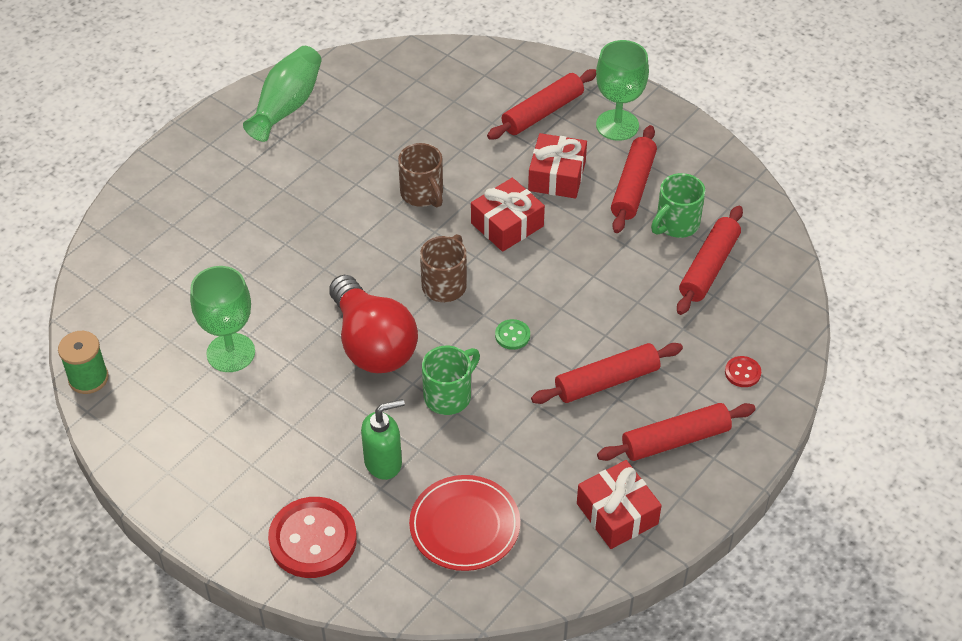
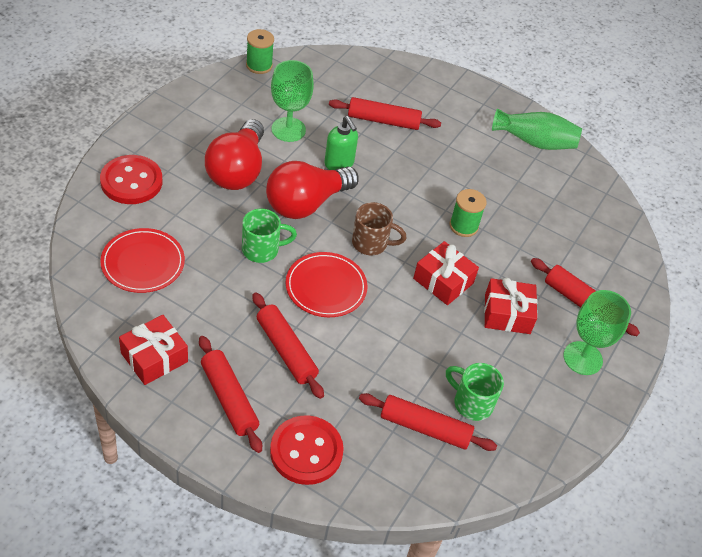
camera: 75 degrees right, 0 degrees up
(304, 415) = (237, 170): none -> red light bulb
(383, 462) = (198, 215): green soap dispenser -> green soap dispenser (339, 164)
(422, 194) = (463, 226): brown mug -> green spool
(449, 395) = (262, 249): green mug -> green mug turned 45 degrees counterclockwise
(512, 335) = (326, 287): green button -> red plate
(632, 186) = (509, 370): red rolling pin -> red rolling pin (383, 120)
(742, 373) = (306, 451): red button -> red button, size x2.25

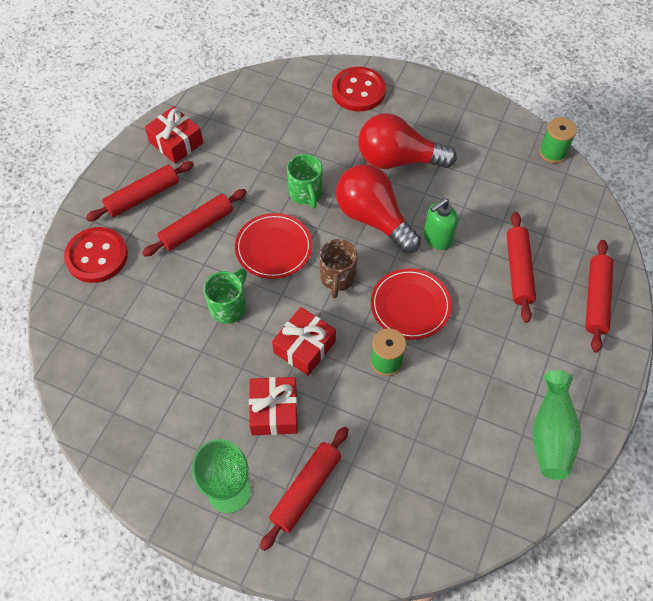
camera: 90 degrees right, 10 degrees up
(143, 263) = (270, 116): red plate -> red plate (410, 305)
(288, 129) = (469, 190): green goblet -> none
(425, 428) = (127, 344): red rolling pin -> red rolling pin (596, 299)
(471, 403) = (159, 382): green mug -> green mug (229, 306)

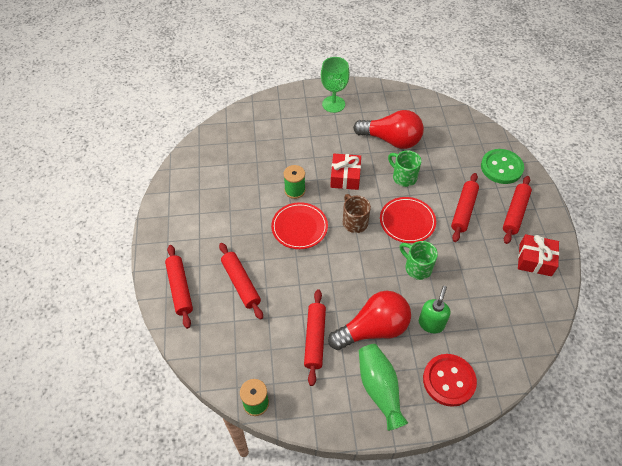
camera: 150 degrees right, 5 degrees down
(97, 256) = (501, 167): red button -> green button
(229, 306) = (403, 177): green mug -> green mug turned 135 degrees clockwise
(274, 411) = (338, 142): red gift -> none
(306, 490) = (298, 119): red rolling pin -> red rolling pin (314, 339)
(373, 218) = (359, 272): red light bulb -> red light bulb (391, 140)
(437, 238) = (307, 279): green soap dispenser -> green soap dispenser (431, 323)
(551, 434) = (183, 196): green vase -> green vase (379, 389)

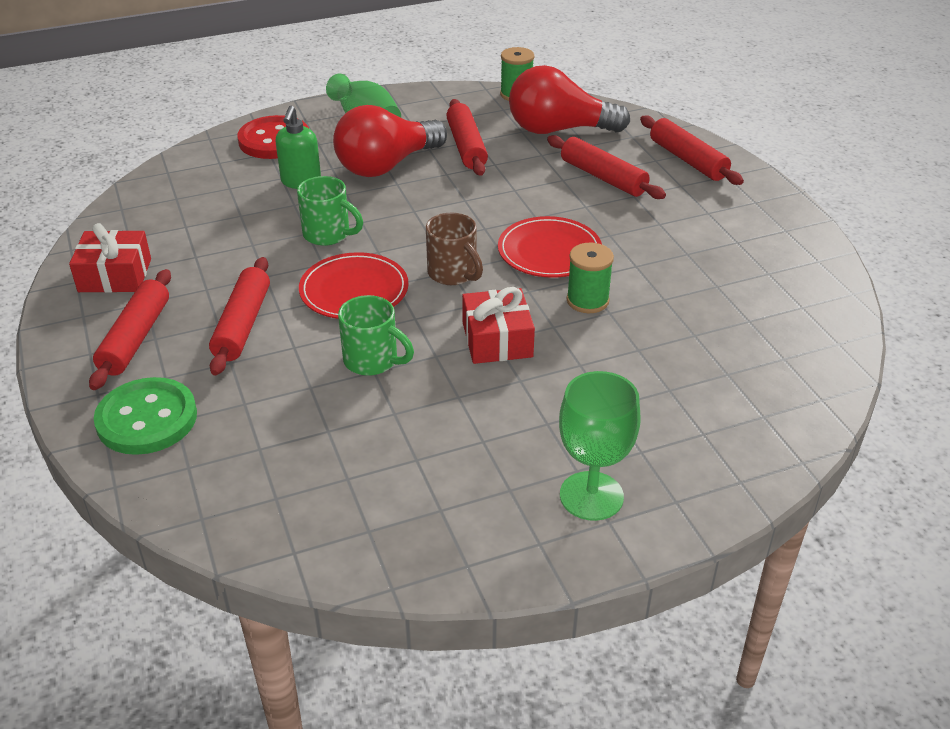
camera: 165 degrees right, 15 degrees down
(391, 140) = (415, 432): red light bulb -> red light bulb (558, 130)

